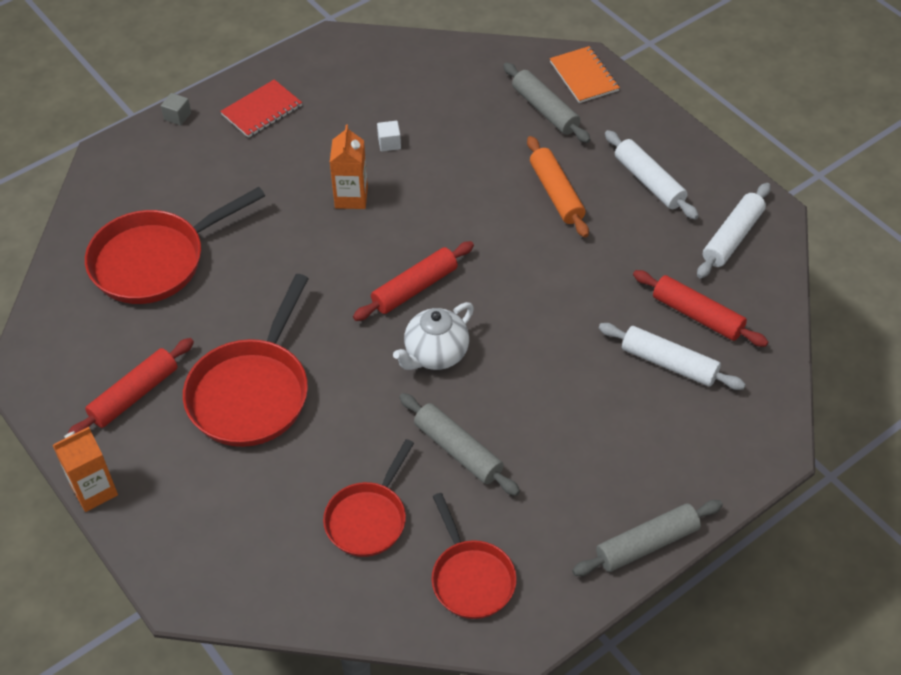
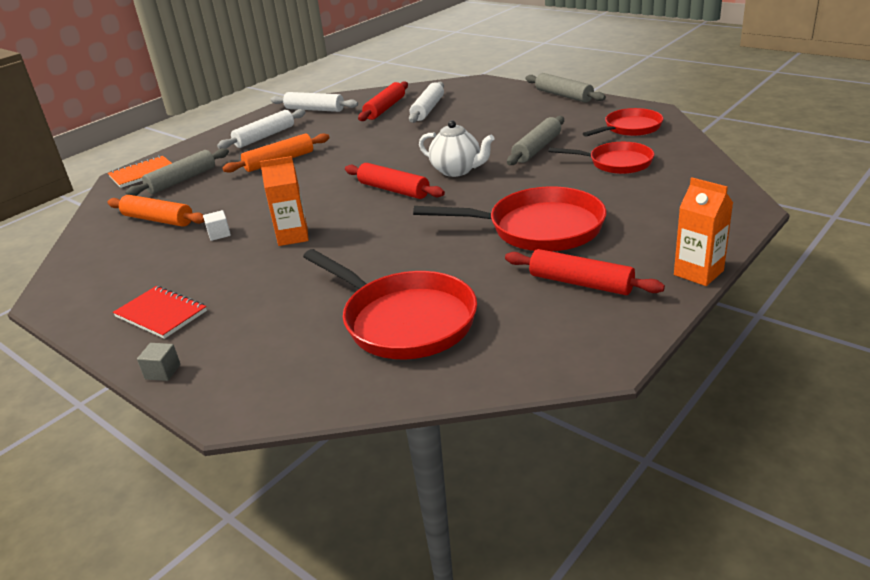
camera: 100 degrees left, 20 degrees down
(450, 97) = (158, 220): none -> orange rolling pin

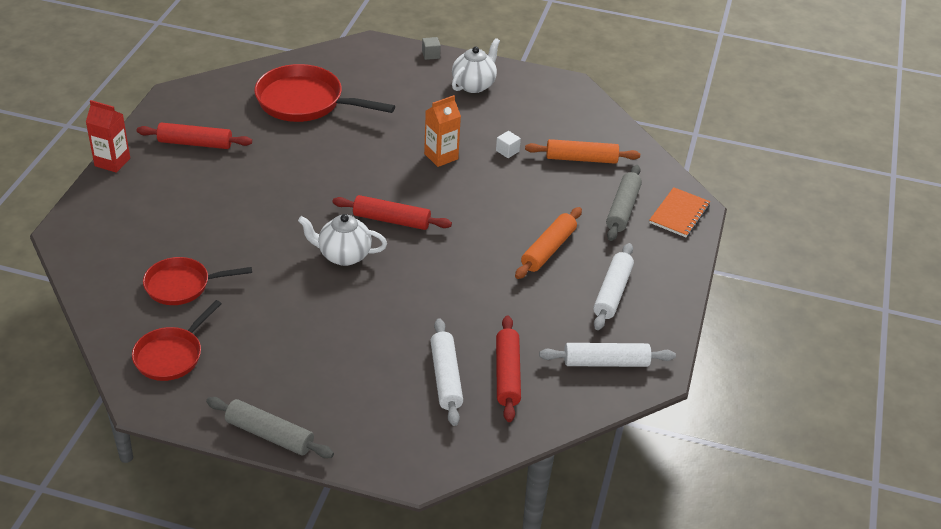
camera: 150 degrees right, 10 degrees up
(161, 314) = (474, 85): red notebook -> white teapot
(537, 148) = (272, 302): grey rolling pin -> none
(538, 228) = (239, 189): red pan -> none
(698, 273) = (112, 162): orange carton -> red carton

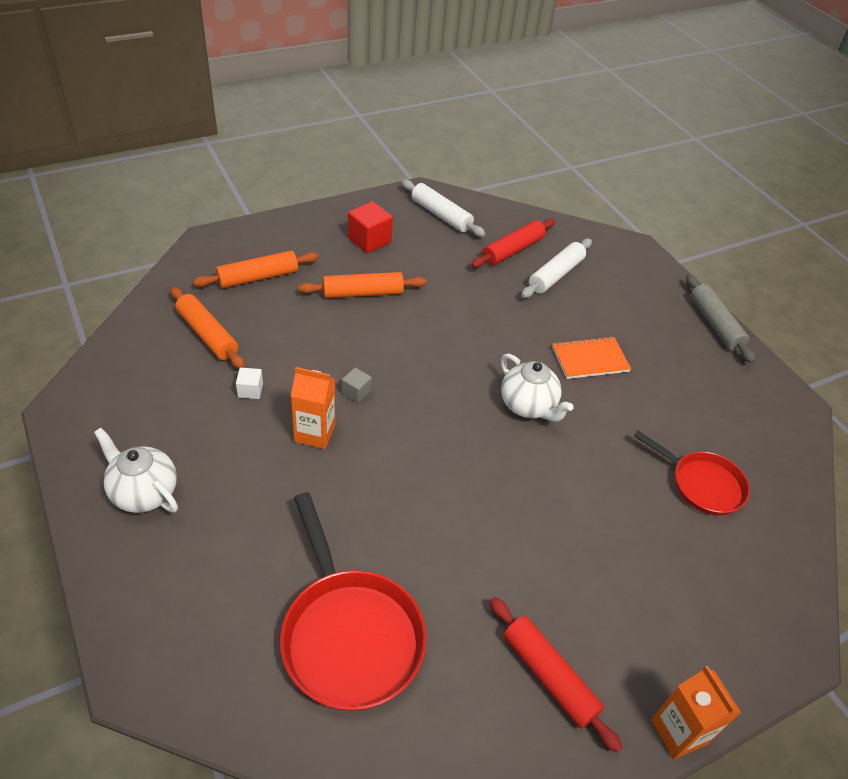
camera: 135 degrees left, 5 degrees up
(112, 162) = (678, 732): red carton -> orange carton
(171, 355) = (754, 427): red pan -> none
(391, 220) = (448, 406): red rolling pin -> none
(430, 55) = (106, 584): grey cube -> grey cube (356, 392)
(474, 85) = (143, 492): white teapot -> white teapot turned 45 degrees clockwise
(612, 293) = (369, 240): white rolling pin -> red cube
(622, 209) = (258, 277): grey rolling pin -> orange rolling pin
(679, 214) = (228, 245): orange notebook -> orange notebook (590, 359)

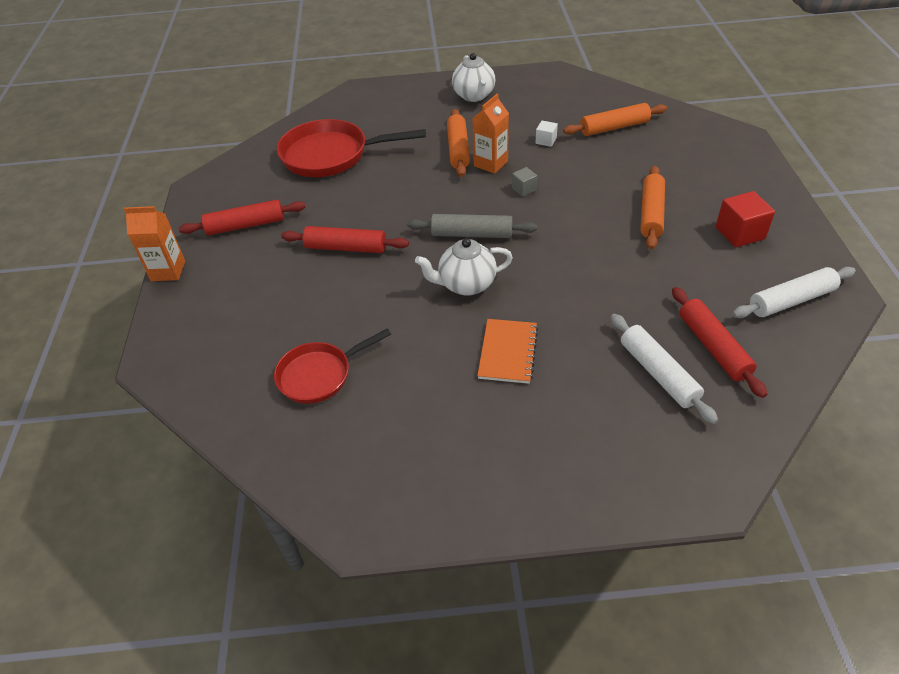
camera: 120 degrees right, 0 degrees up
(143, 492) = (474, 96): white teapot -> white teapot turned 105 degrees clockwise
(258, 277) = (684, 157): orange rolling pin -> orange rolling pin (458, 149)
(530, 531) = (346, 247): none -> red rolling pin
(715, 324) = (525, 513): grey rolling pin -> grey rolling pin (472, 234)

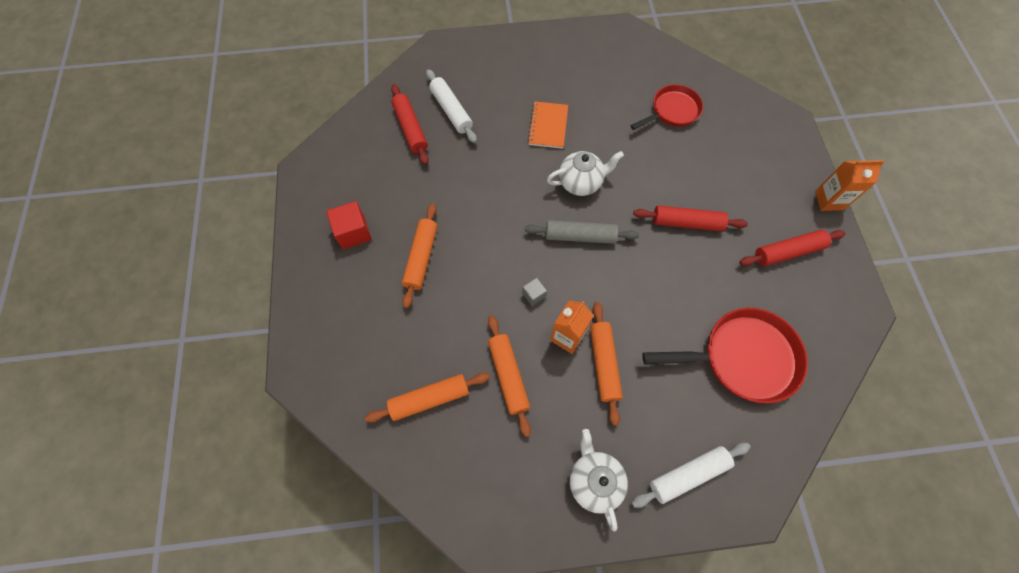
camera: 175 degrees right, 20 degrees up
(546, 141) = (508, 376): white cube -> orange rolling pin
(791, 300) = (343, 165): white rolling pin -> white rolling pin (688, 474)

